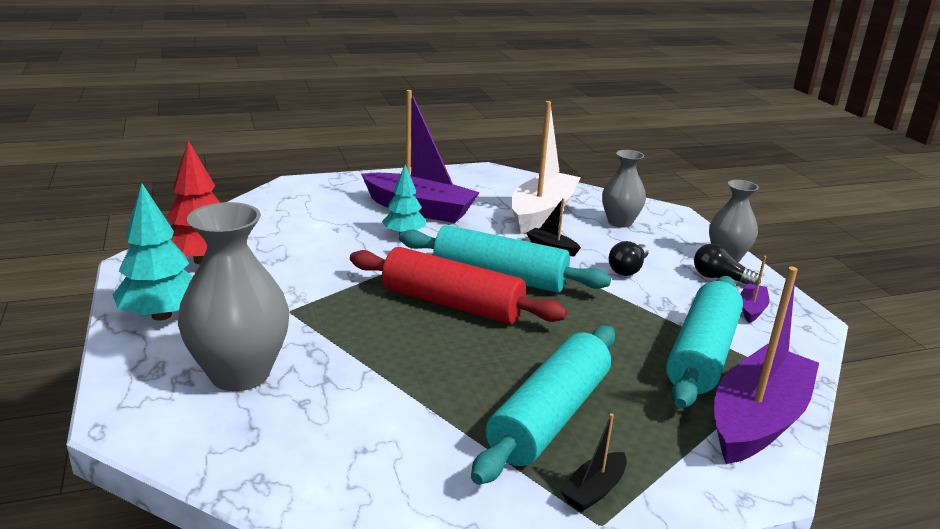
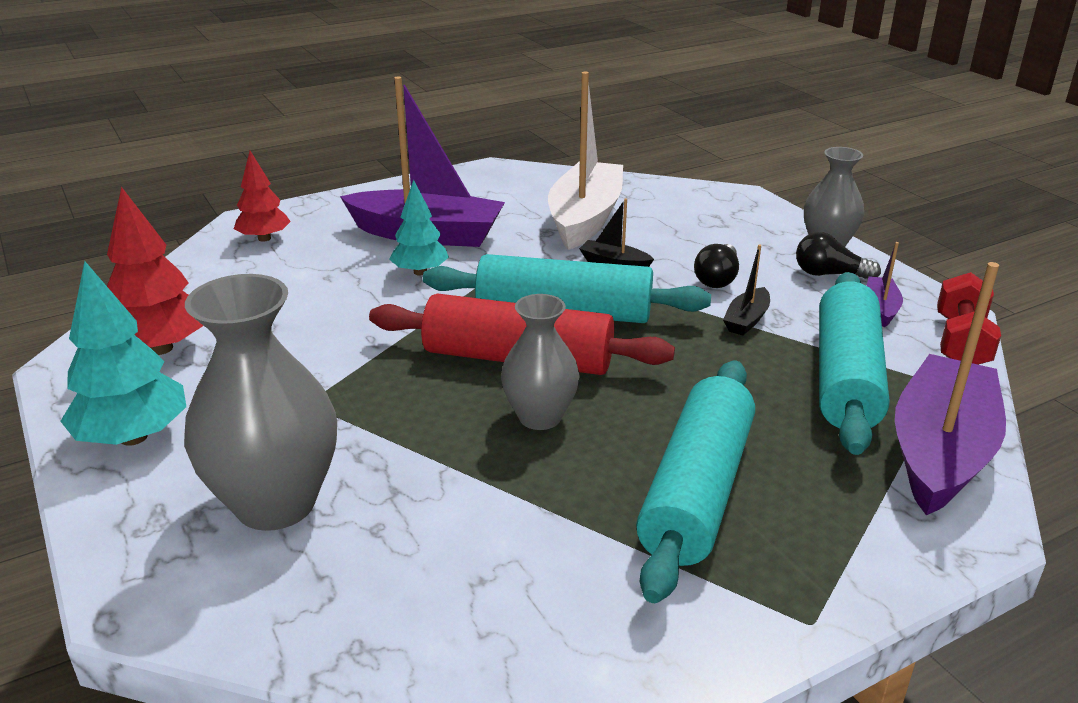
camera: 10 degrees left, 5 degrees up
(302, 197) = (264, 238): none -> red tree
(594, 490) = (786, 580): black boat -> black boat (746, 320)
(620, 222) = (684, 217): grey vase -> grey vase (540, 417)
(808, 343) = (961, 342): none -> red dumbbell

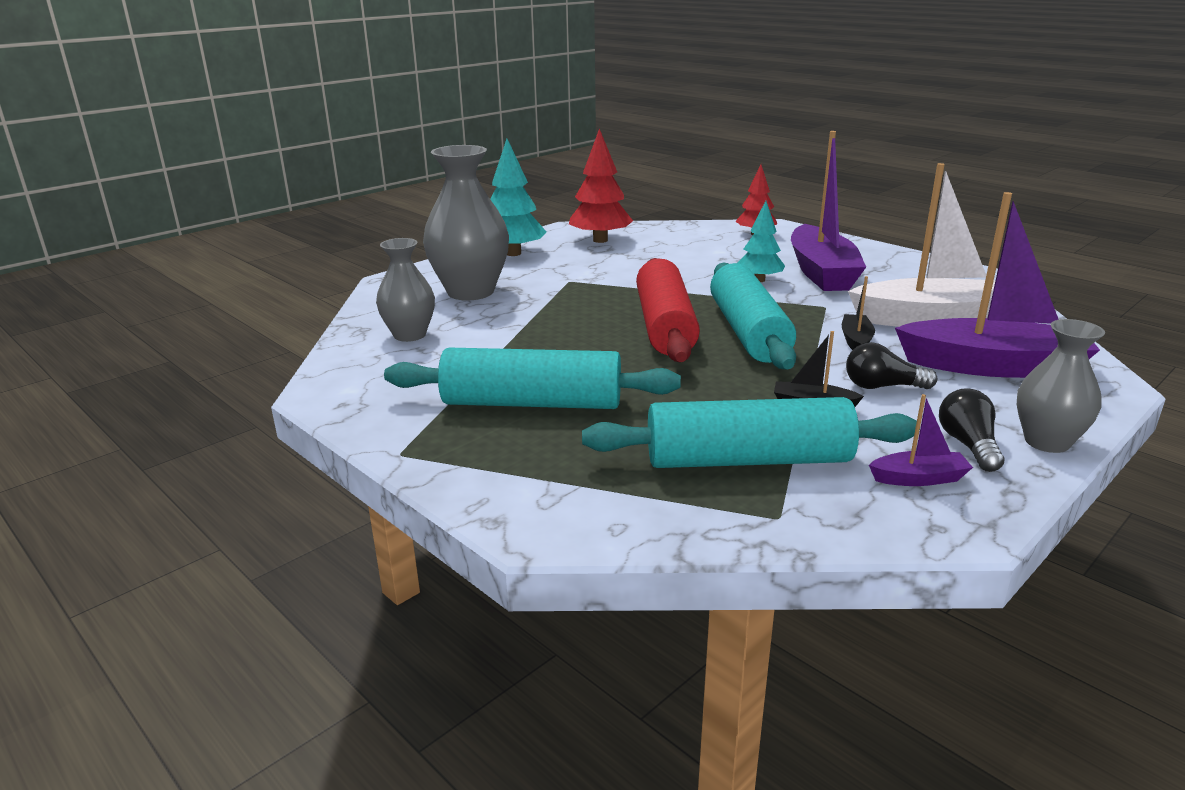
camera: 75 degrees right, 5 degrees down
(540, 417) = (594, 342): grey vase -> grey vase (410, 335)
(940, 451) = (647, 512): purple boat -> purple boat (993, 366)
(961, 342) = (889, 532): red dumbbell -> none

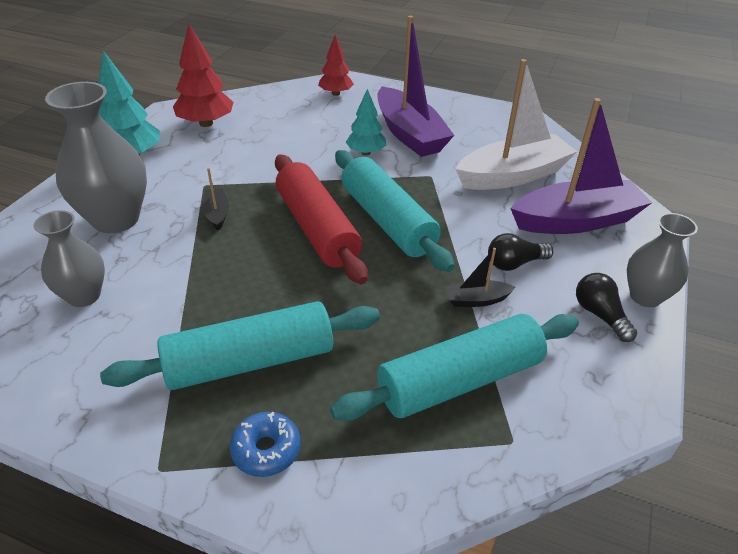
camera: 25 degrees left, 15 degrees up
(506, 463) = (266, 450): none -> blue donut
(856, 340) = (472, 213): black boat -> black boat (217, 214)
(919, 478) = (585, 363): purple boat -> none

